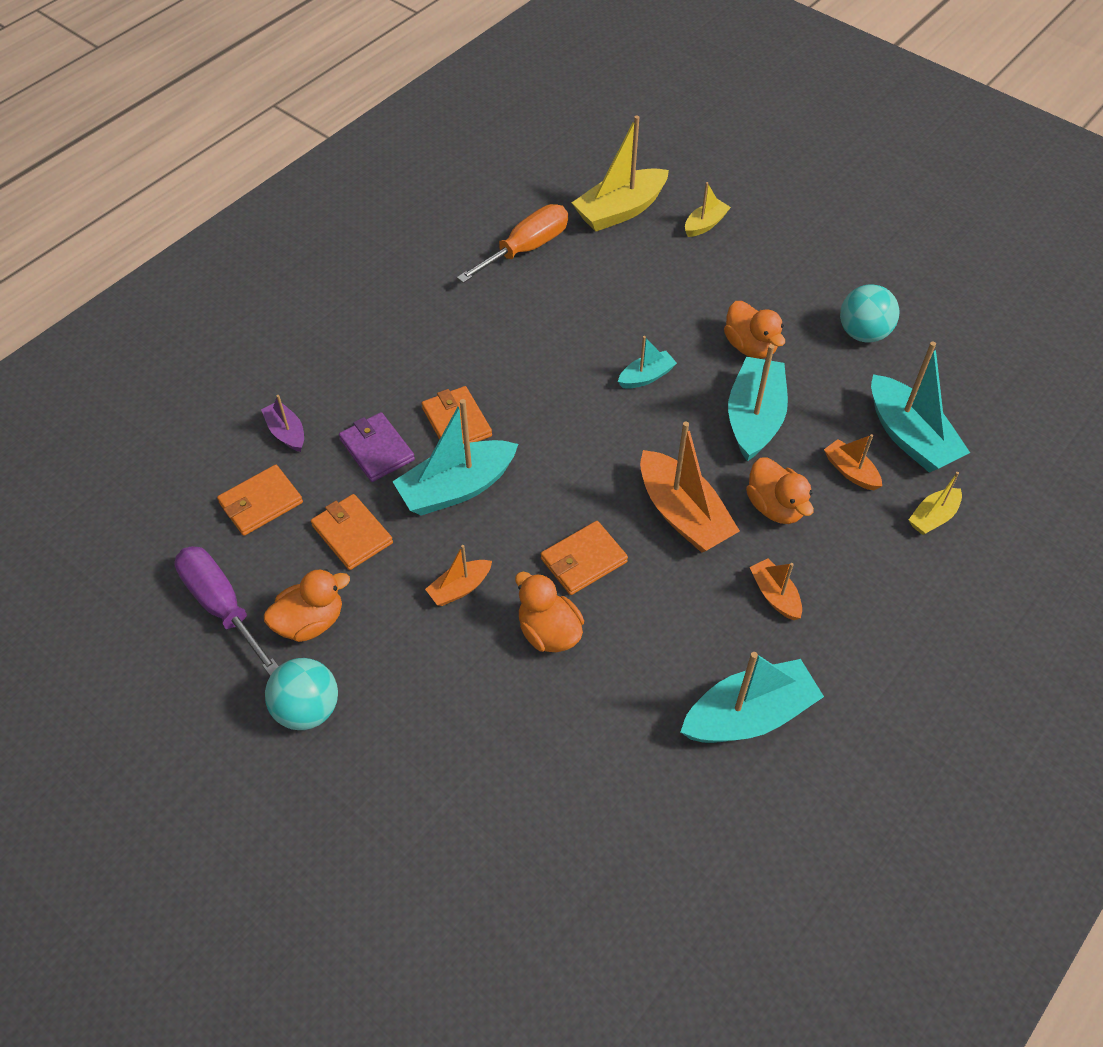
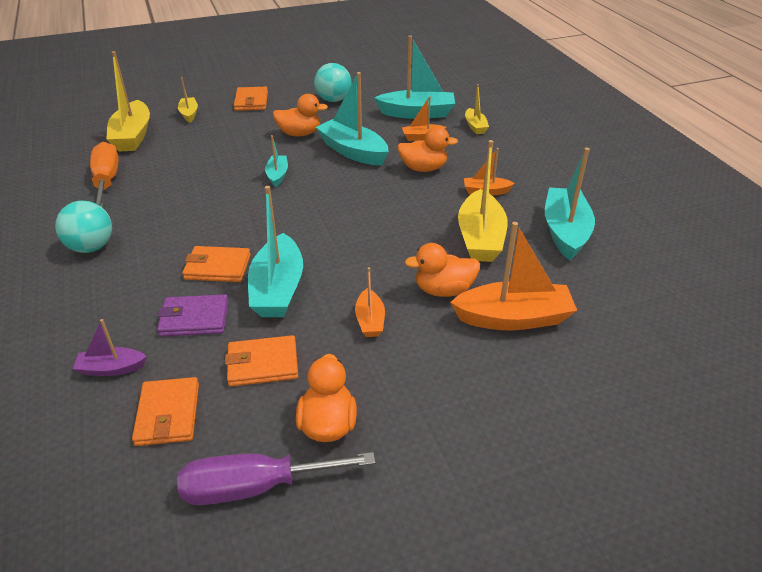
camera: 60 degrees left, 15 degrees down
(307, 709) = (417, 459): turquoise ball -> turquoise ball (91, 247)
(583, 560) = (397, 253): orange wallet -> orange wallet (251, 101)
(669, 628) = (480, 238): none -> yellow boat
(683, 514) = (398, 201): orange boat -> orange boat (513, 318)

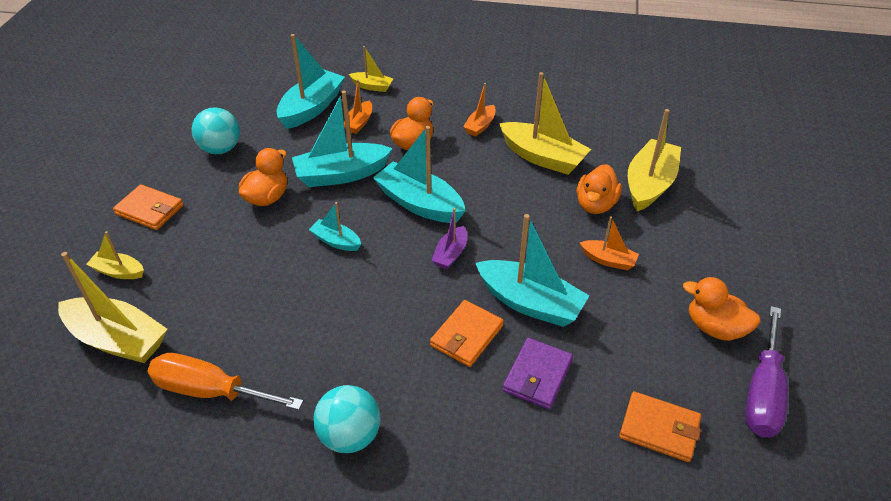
camera: 60 degrees left, 5 degrees up
(111, 368) = (576, 459): purple boat -> purple boat (450, 254)
(263, 364) = (626, 345): orange wallet -> none
(513, 318) = (649, 184): orange boat -> yellow boat
(565, 232) = (565, 113): turquoise boat -> turquoise boat (419, 203)

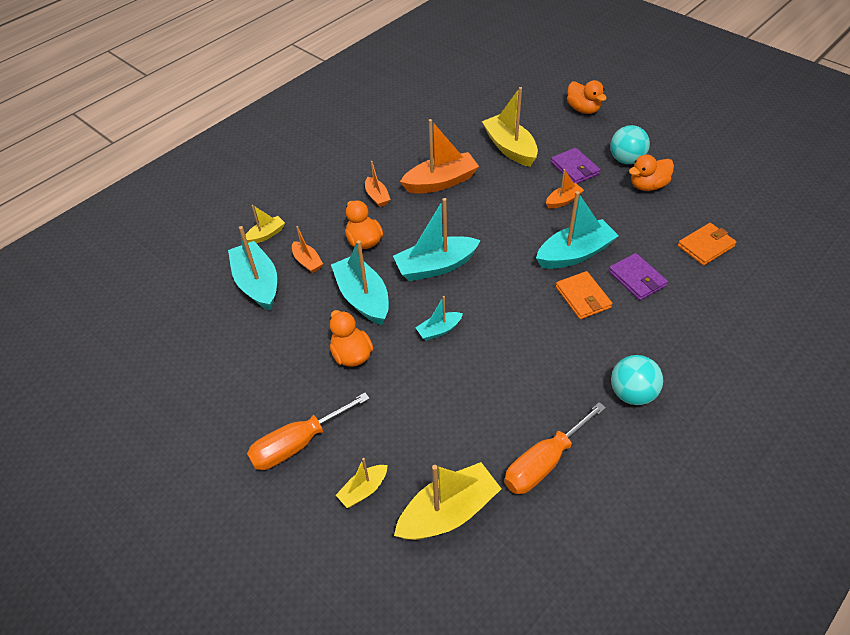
camera: 55 degrees left, 5 degrees up
(149, 210) = (297, 444): orange wallet -> orange screwdriver
(220, 149) = (256, 365): turquoise ball -> turquoise ball (626, 160)
(341, 174) = (363, 297): turquoise boat -> turquoise boat turned 135 degrees clockwise
(450, 254) = (501, 272): purple boat -> none
(542, 157) = (441, 182): yellow boat -> orange boat
(595, 205) = (509, 181): orange duck -> orange duck (583, 109)
(673, 249) = (574, 168): none -> purple wallet
(762, 392) = (704, 193): purple screwdriver -> none

